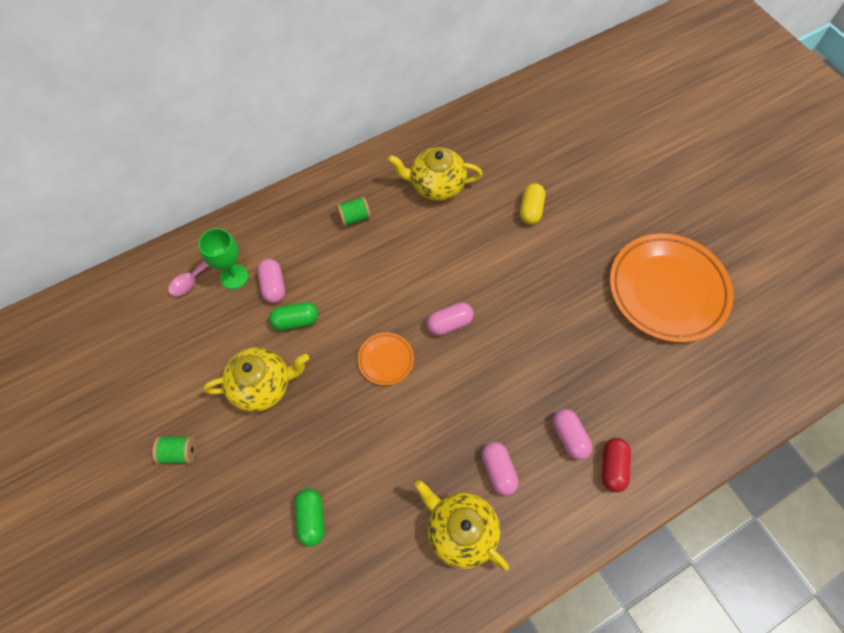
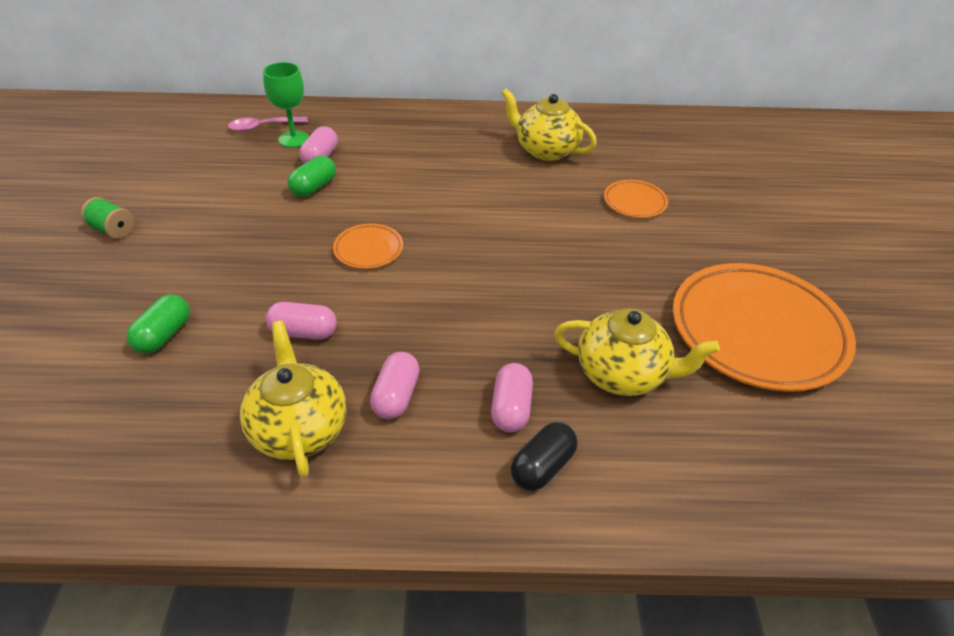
camera: 30 degrees right, 20 degrees down
(262, 386) = (234, 217): yellow teapot -> yellow teapot (622, 374)
(295, 321) = (314, 187): green capsule -> green capsule turned 75 degrees counterclockwise
(354, 218) = (442, 142): green spool -> none
(449, 323) = (462, 250): pink capsule -> pink capsule (303, 332)
(530, 210) = (634, 202): yellow capsule -> orange plate
(612, 467) = (542, 466): red capsule -> black capsule

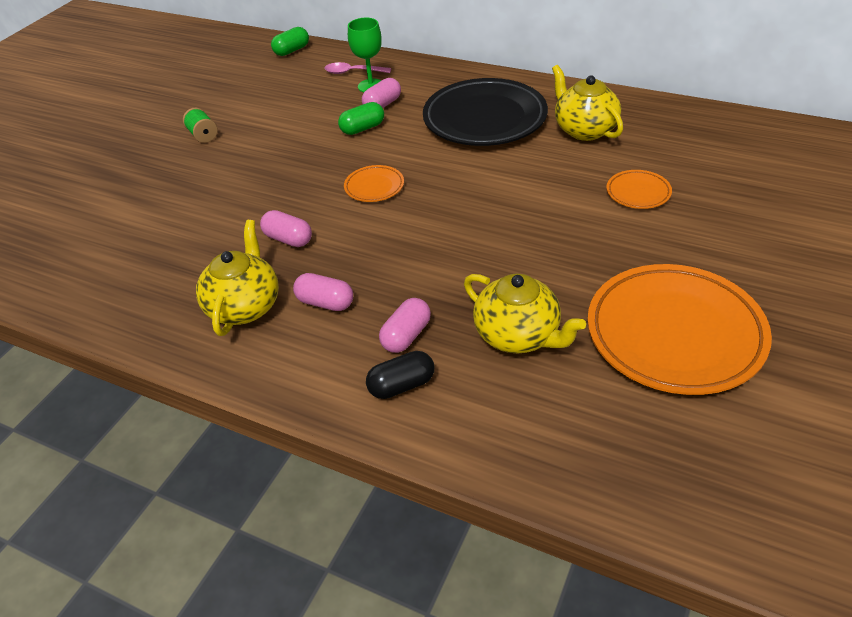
camera: 30 degrees right, 0 degrees up
(164, 335) = (195, 218): green capsule -> green capsule (292, 51)
(396, 396) = (325, 303): pink capsule -> pink capsule turned 75 degrees clockwise
(441, 155) = (484, 119): none -> black plate

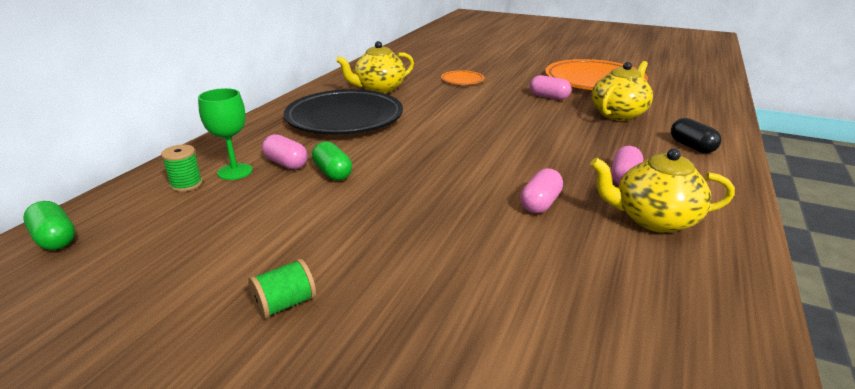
camera: 95 degrees left, 15 degrees down
(353, 72) = (186, 184): pink spoon -> green spool
(374, 187) = (448, 163): orange plate -> none
(406, 336) = (642, 146): pink capsule -> pink capsule (549, 97)

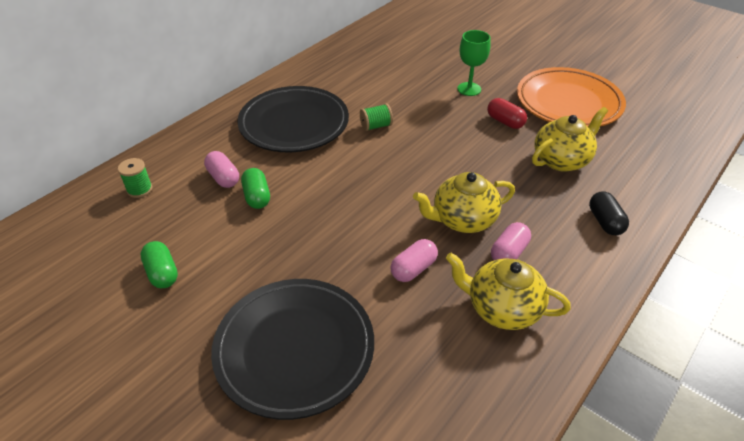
camera: 15 degrees right, 15 degrees up
(55, 239) = (37, 232): green capsule -> green capsule (162, 273)
(235, 171) = (180, 180): green goblet -> green goblet (469, 89)
(285, 304) = (173, 332): green spool -> green spool (376, 126)
(379, 89) = (343, 83): yellow teapot -> yellow teapot (463, 220)
(453, 293) = (295, 349): none -> black plate
(462, 80) = (430, 81): orange plate -> none
(549, 97) = (505, 122): pink capsule -> red capsule

